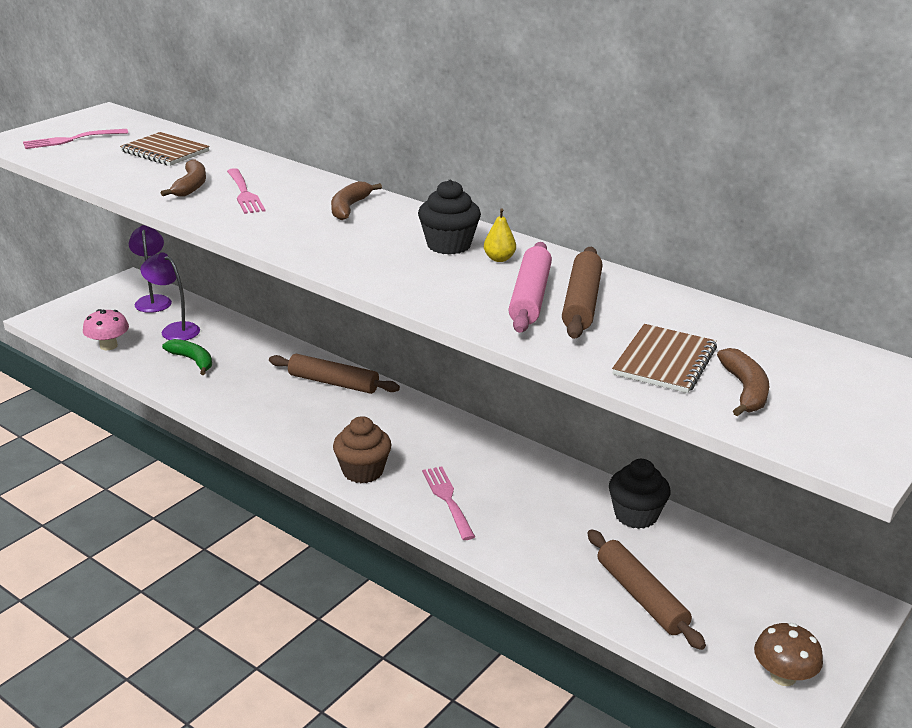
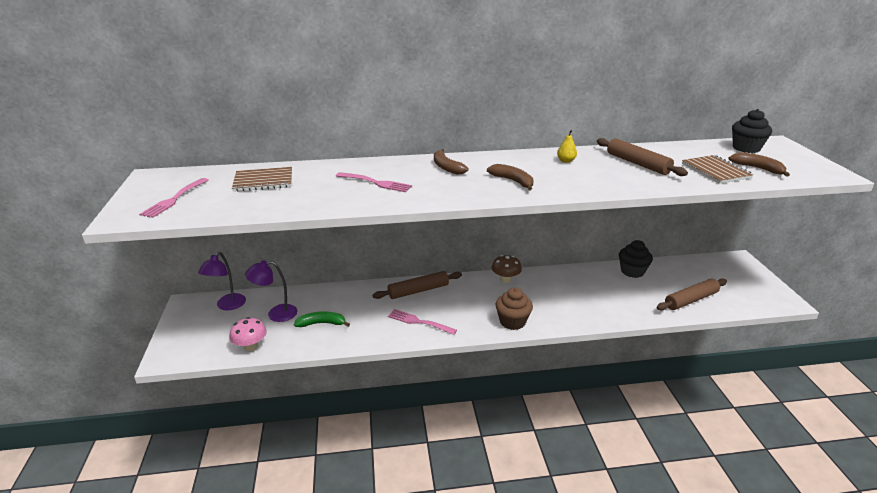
camera: 45 degrees left, 0 degrees up
(153, 300) = (227, 306): purple lamp -> purple lamp turned 105 degrees counterclockwise
(191, 186) = (335, 192): brown banana -> brown banana (513, 181)
(448, 245) = (533, 164): black cupcake -> black cupcake (746, 148)
(448, 500) = (567, 310): pink fork -> pink fork (419, 322)
(530, 297) = (618, 170): pink rolling pin -> none
(641, 596) = (691, 300): brown rolling pin -> brown rolling pin turned 45 degrees counterclockwise
(783, 676) = (769, 297): brown mushroom -> brown mushroom (505, 279)

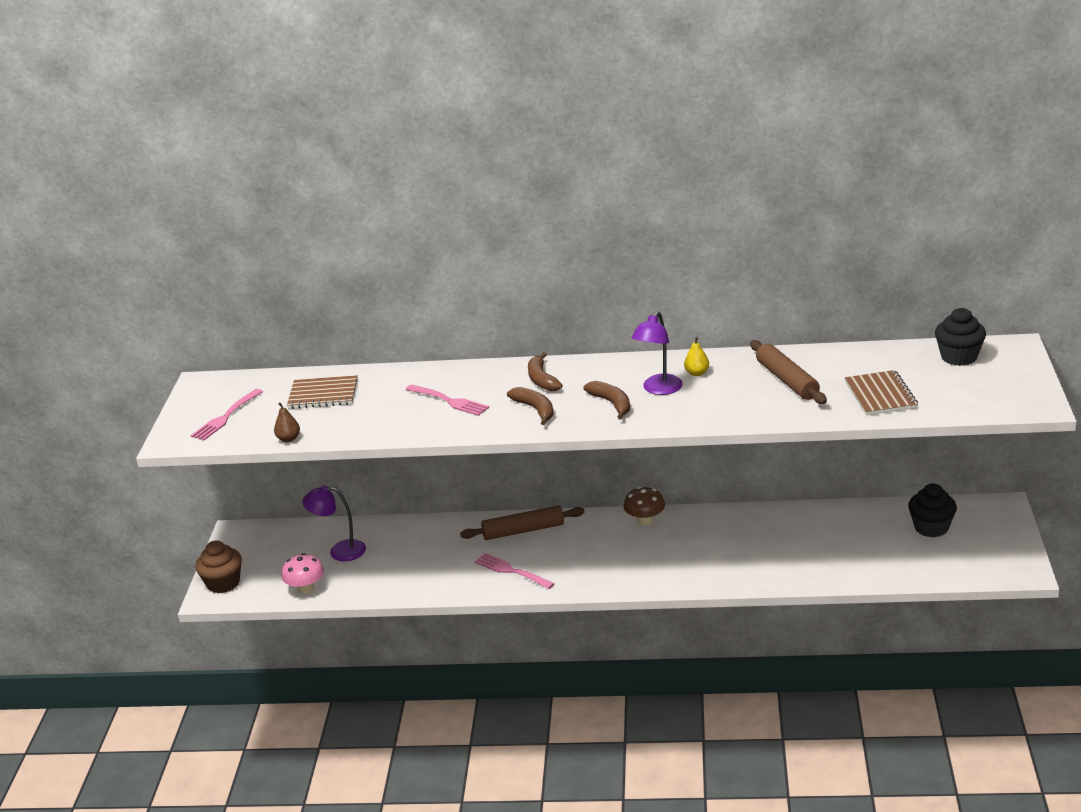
camera: 15 degrees right, 0 degrees up
(227, 306) = (283, 538): purple lamp -> purple lamp (659, 389)
(236, 214) = (288, 439): none -> brown pear
(322, 323) = (392, 566): green banana -> none
(512, 322) = (629, 577): brown cupcake -> brown cupcake (223, 583)
(632, 271) = (829, 517): black cupcake -> black cupcake (931, 527)
(691, 300) = (886, 562): brown rolling pin -> none
(758, 168) = (941, 393): brown banana -> brown banana (535, 409)

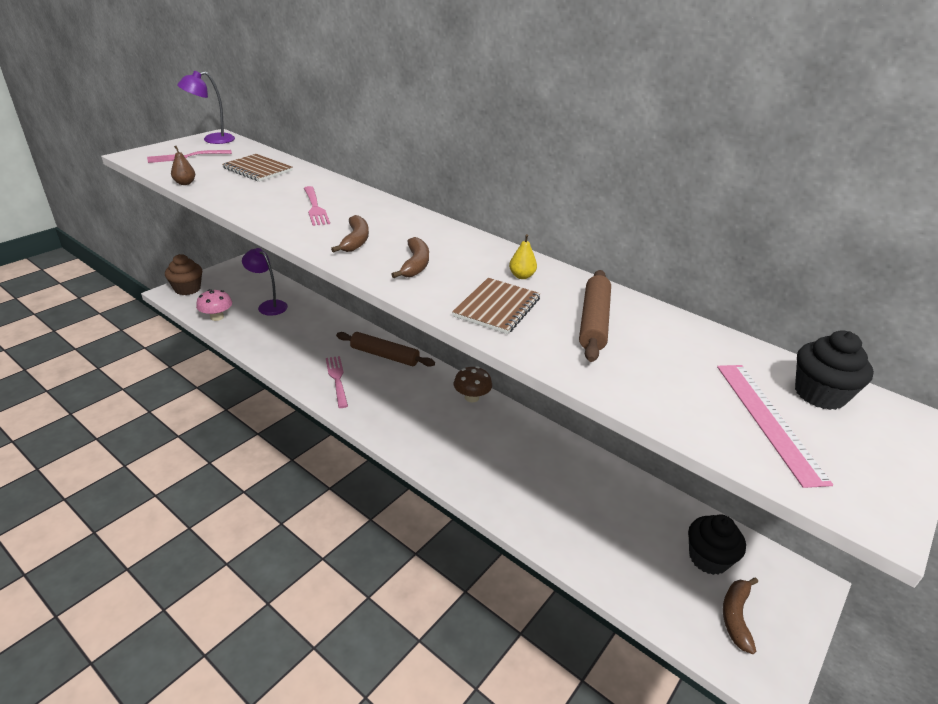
camera: 30 degrees right, 5 degrees up
(541, 379) = (399, 224): brown banana -> brown banana (736, 616)
(659, 389) = (469, 273): purple lamp -> purple lamp (212, 140)
(880, 395) = (672, 387): brown notebook -> brown notebook (497, 307)
(947, 386) = (768, 420): none -> pink ruler

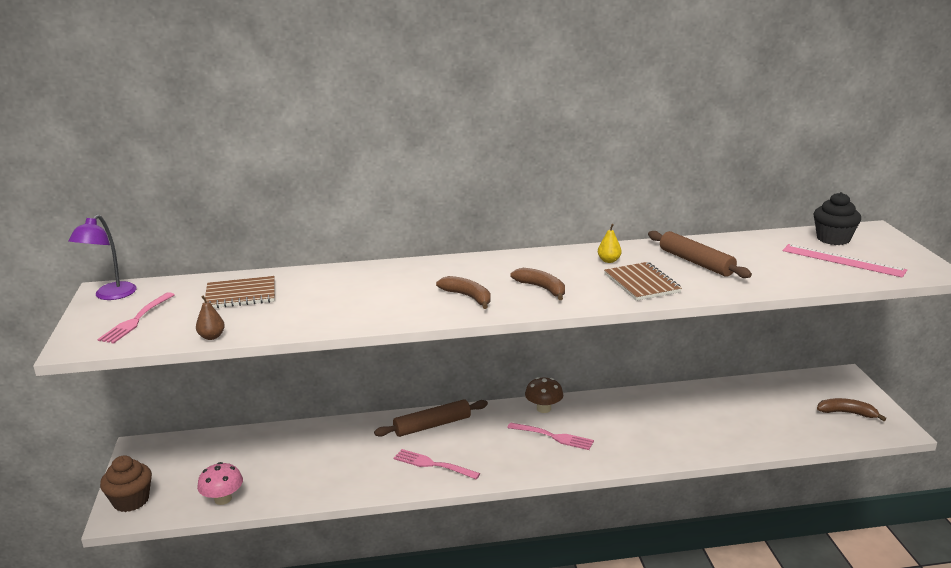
camera: 45 degrees left, 10 degrees down
(268, 306) = (252, 458): purple lamp -> none
(315, 207) = (375, 294): pink fork -> pink fork (553, 437)
(708, 558) = (797, 397): black cupcake -> none
(736, 616) = (847, 413): brown banana -> brown banana turned 135 degrees clockwise

